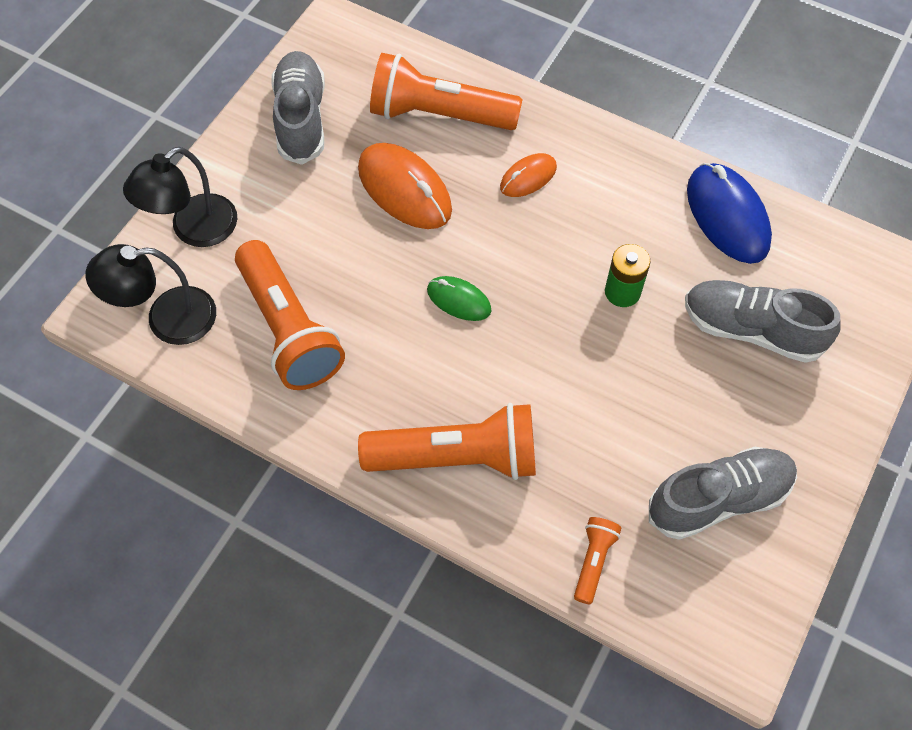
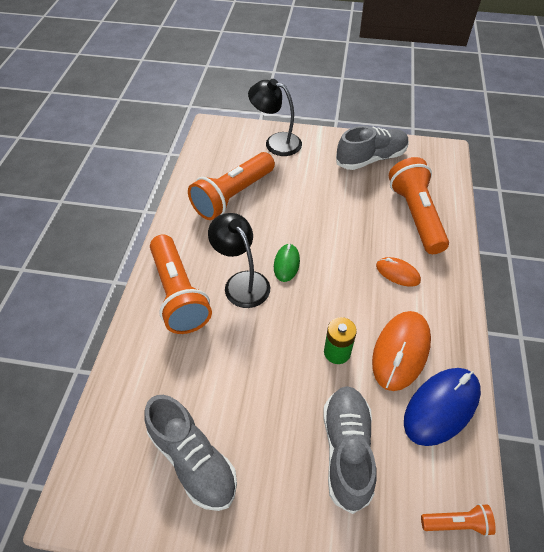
camera: 70 degrees right, 10 degrees down
(167, 319) = (219, 150): black lamp -> black lamp (242, 282)
(404, 190) = (350, 216): orange mouse -> orange mouse (400, 351)
(593, 561) = (126, 388): orange flashlight -> orange flashlight (457, 523)

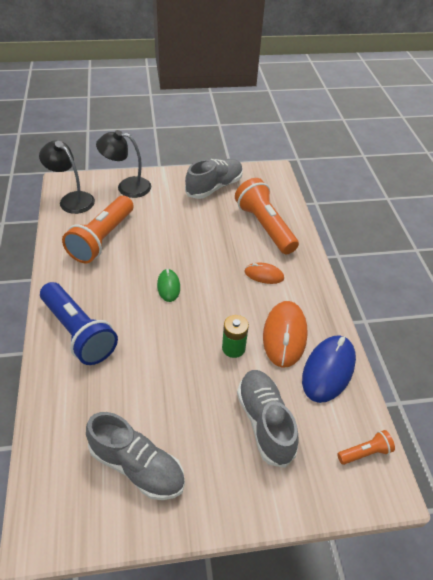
camera: 20 degrees left, 5 degrees down
(178, 294) = (79, 333): orange flashlight -> blue flashlight
(242, 282) = (133, 310): black lamp -> black lamp (72, 199)

